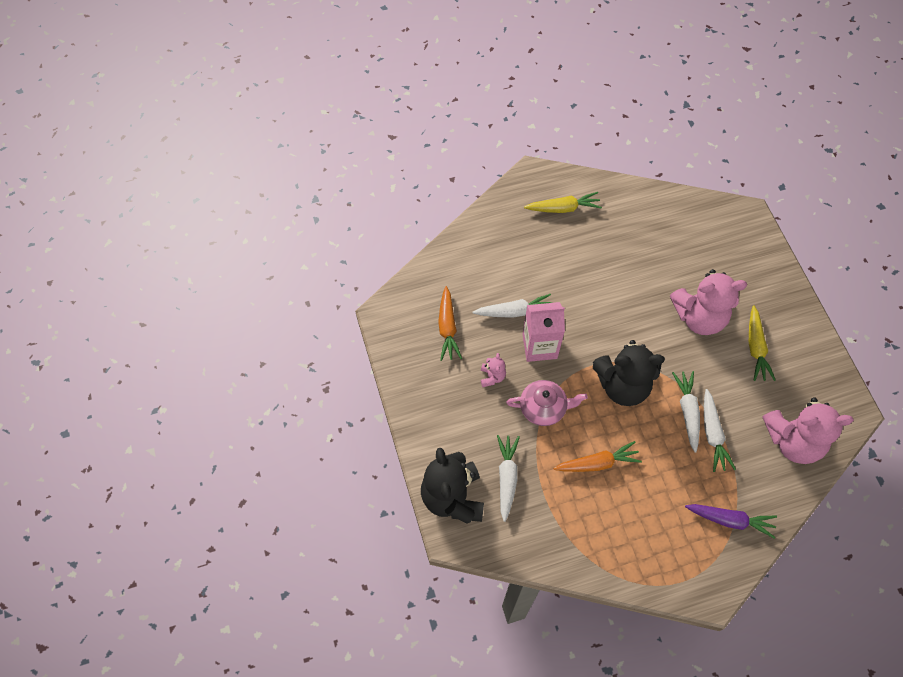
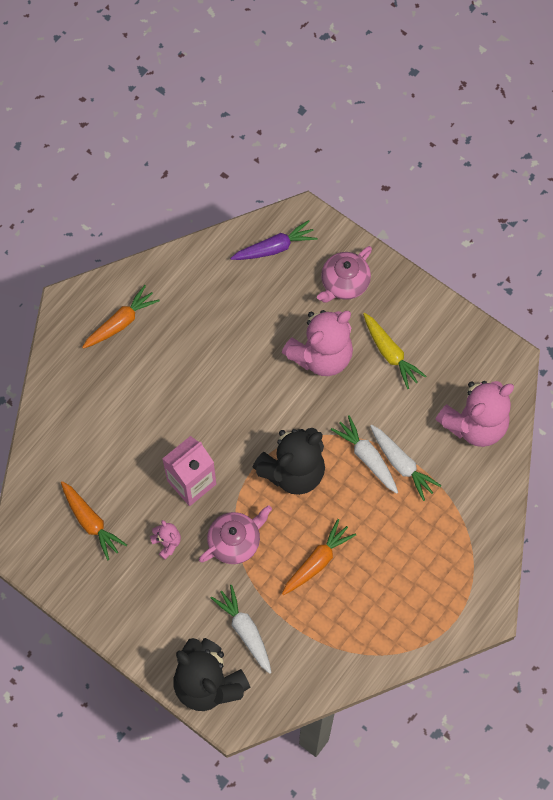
camera: 35 degrees left, 5 degrees up
(514, 311) = (144, 463): white carrot -> none
(563, 208) = (121, 322): yellow carrot -> orange carrot
(730, 520) = (464, 535): purple carrot -> purple carrot (274, 248)
(751, 277) = (344, 283): none -> pink teapot

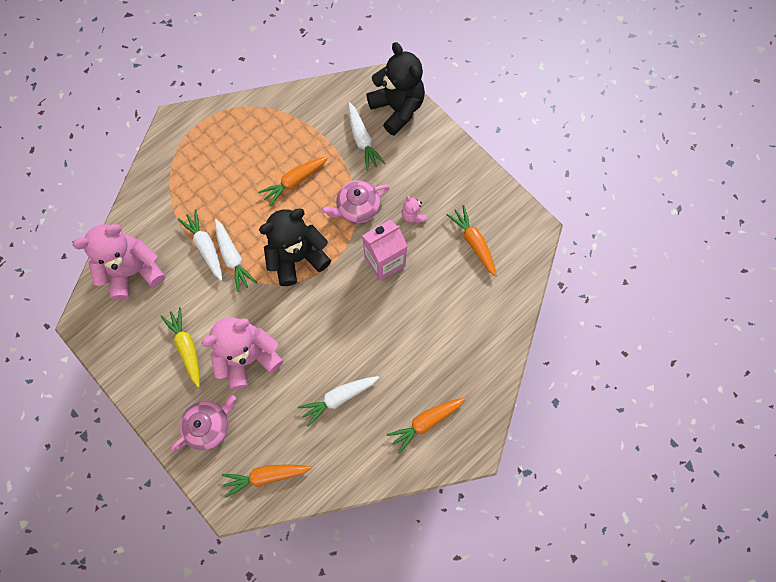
camera: 170 degrees left, 5 degrees up
(216, 331) = (339, 397): none -> white carrot
(274, 248) = (266, 476): purple carrot -> orange carrot

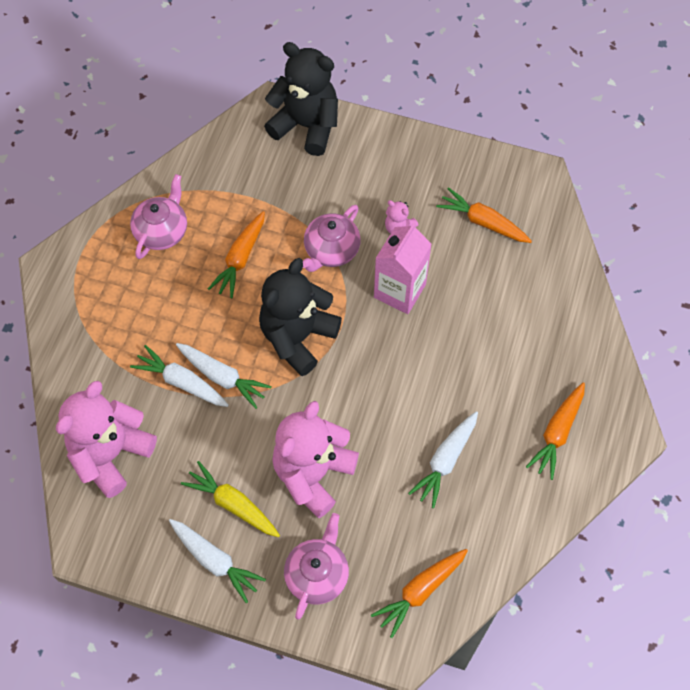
camera: 30 degrees left, 10 degrees down
(257, 135) = (162, 231): none -> pink teapot
(362, 140) = (289, 177): white carrot -> white carrot (215, 561)

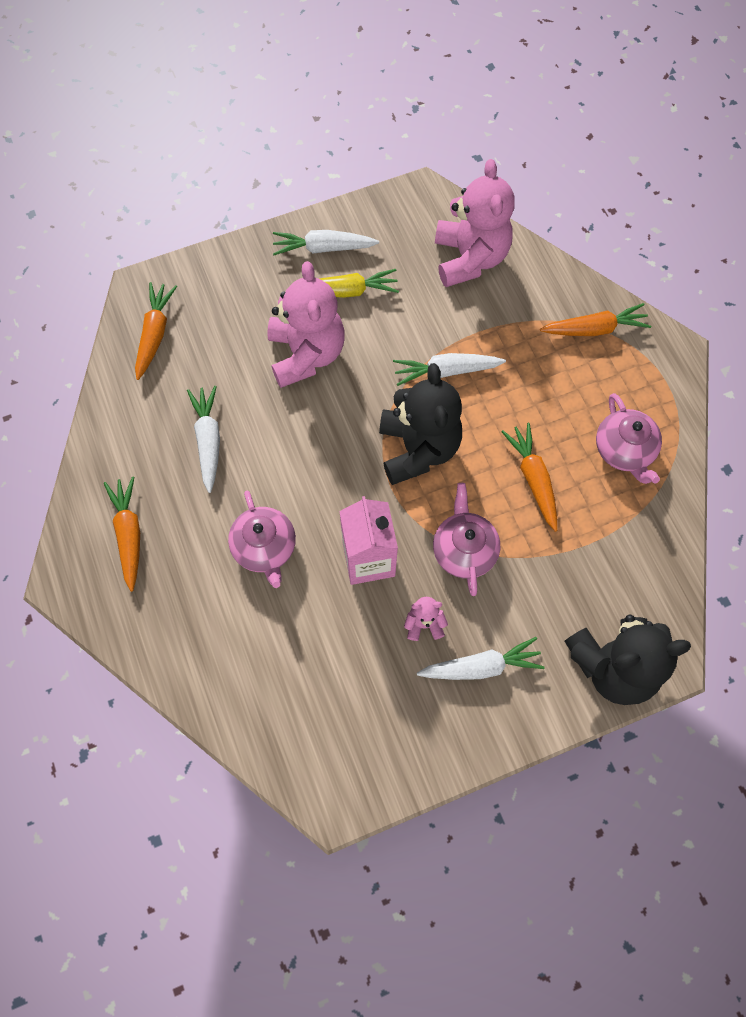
camera: 140 degrees right, 5 degrees up
(181, 382) = (473, 344): white carrot -> white carrot (481, 666)
(317, 574) = (241, 291): pink teapot -> pink teapot (265, 548)
(483, 222) = (349, 697): orange carrot -> orange carrot (594, 329)

